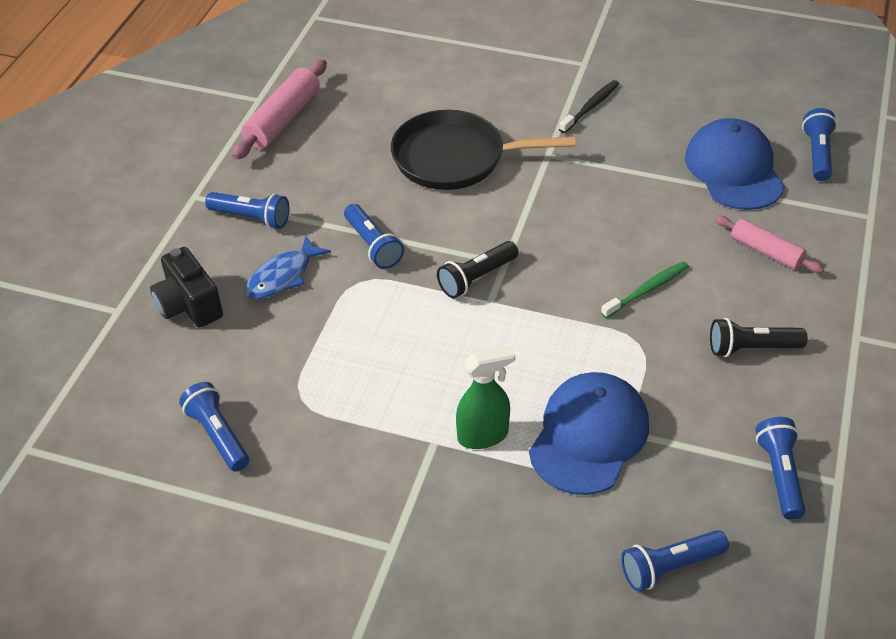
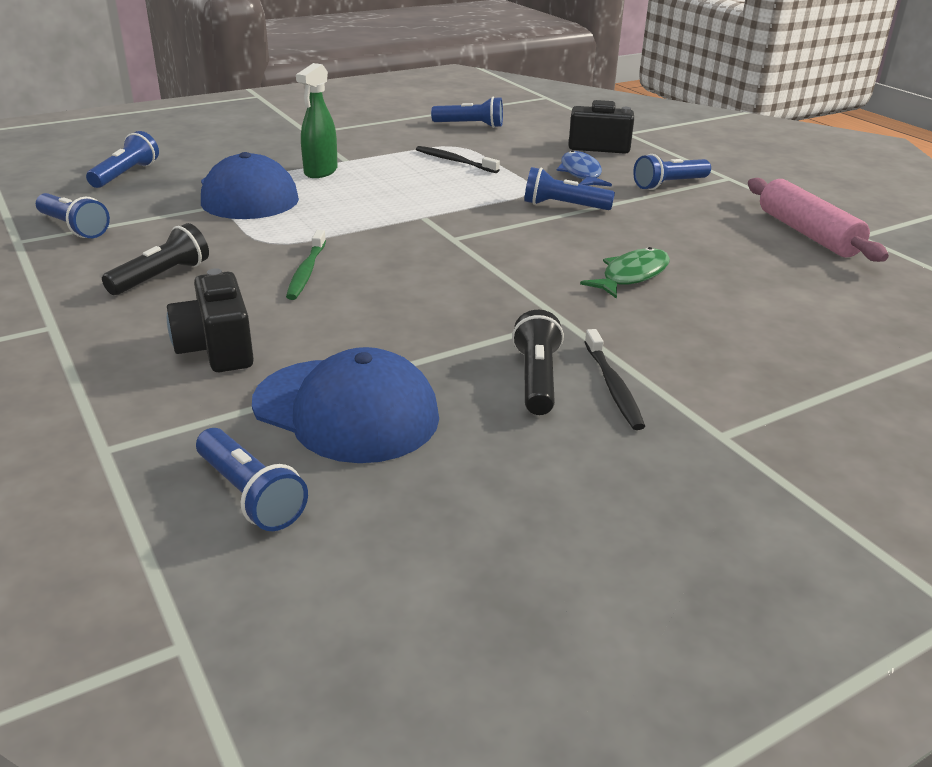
camera: 130 degrees right, 15 degrees down
(345, 369) = (455, 161): none -> black toothbrush
(454, 158) = (631, 276): black pan -> green fish
(476, 278) = (456, 222): black flashlight -> black flashlight (536, 379)
(766, 251) = (217, 349): pink rolling pin -> black camera

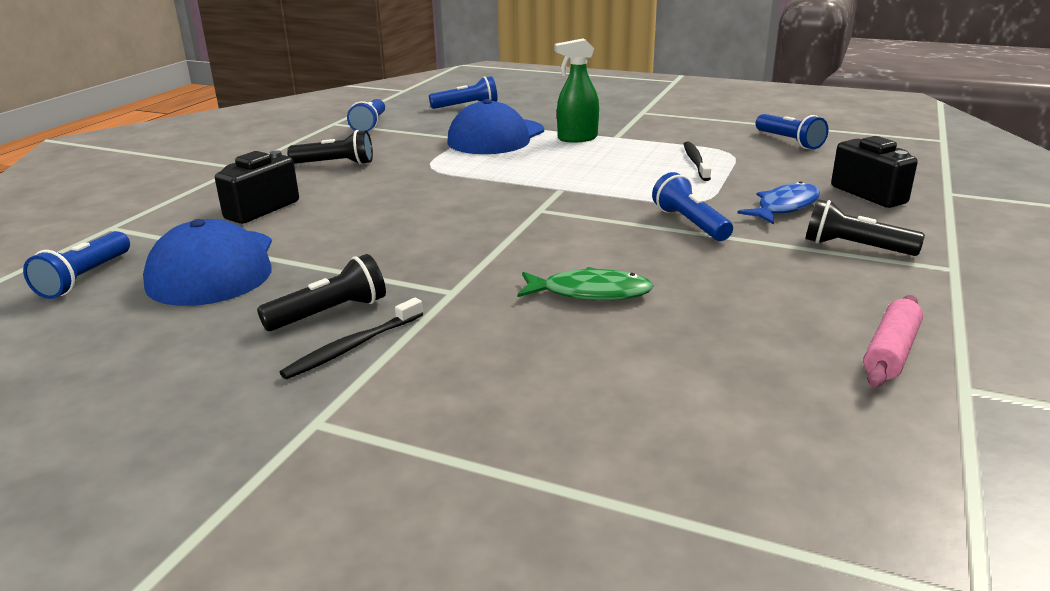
camera: 55 degrees right, 5 degrees down
(306, 271) = (402, 191): green toothbrush -> none
(669, 184) = (854, 247): blue flashlight -> black flashlight
(807, 233) = (891, 352): pink rolling pin -> pink rolling pin, size x0.65

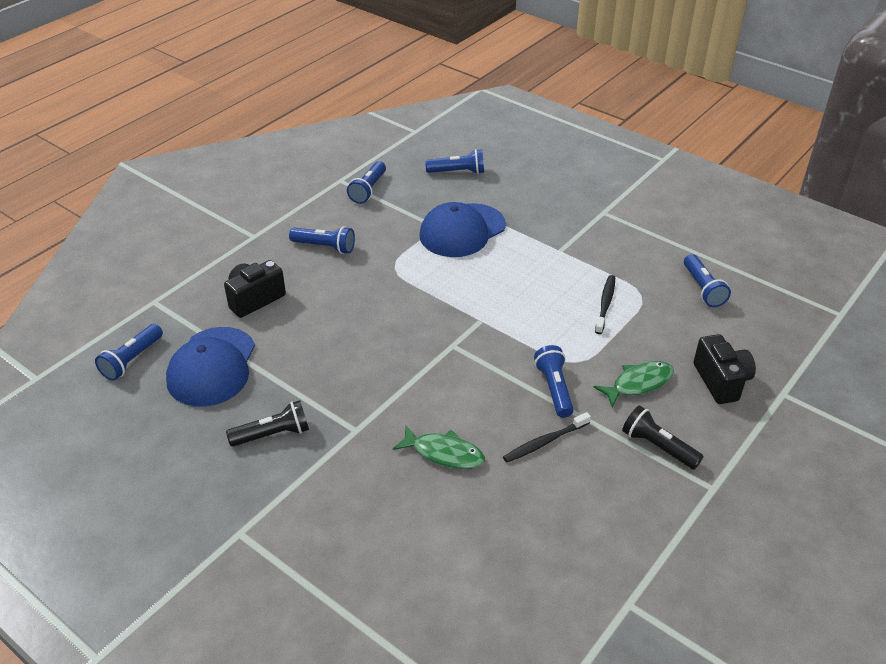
camera: 15 degrees right, 15 degrees up
(335, 164) = (325, 247): black flashlight -> blue flashlight
(353, 346) = (278, 471): black toothbrush -> black toothbrush (545, 442)
(577, 138) = (527, 246): green spray bottle -> none
(784, 207) = (638, 384): blue fish -> green fish
(891, 352) = (605, 561): pink rolling pin -> none

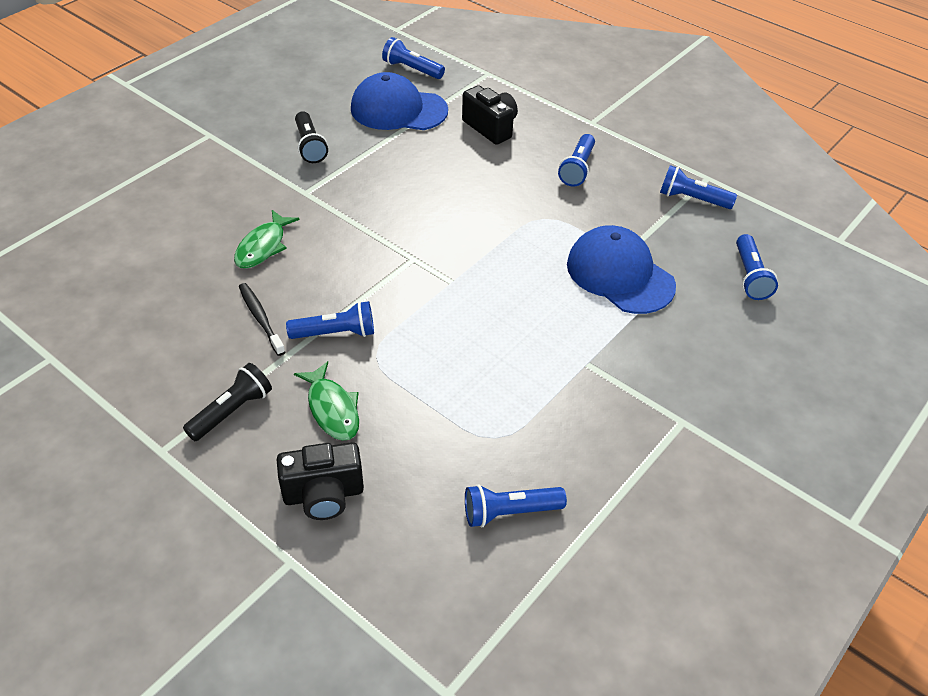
camera: 90 degrees right, 5 degrees up
(605, 304) = (477, 396): black toothbrush -> none

